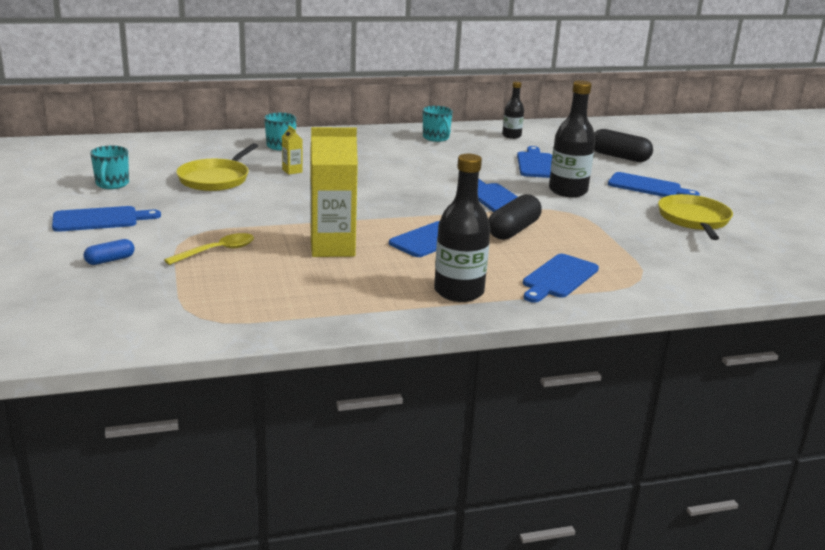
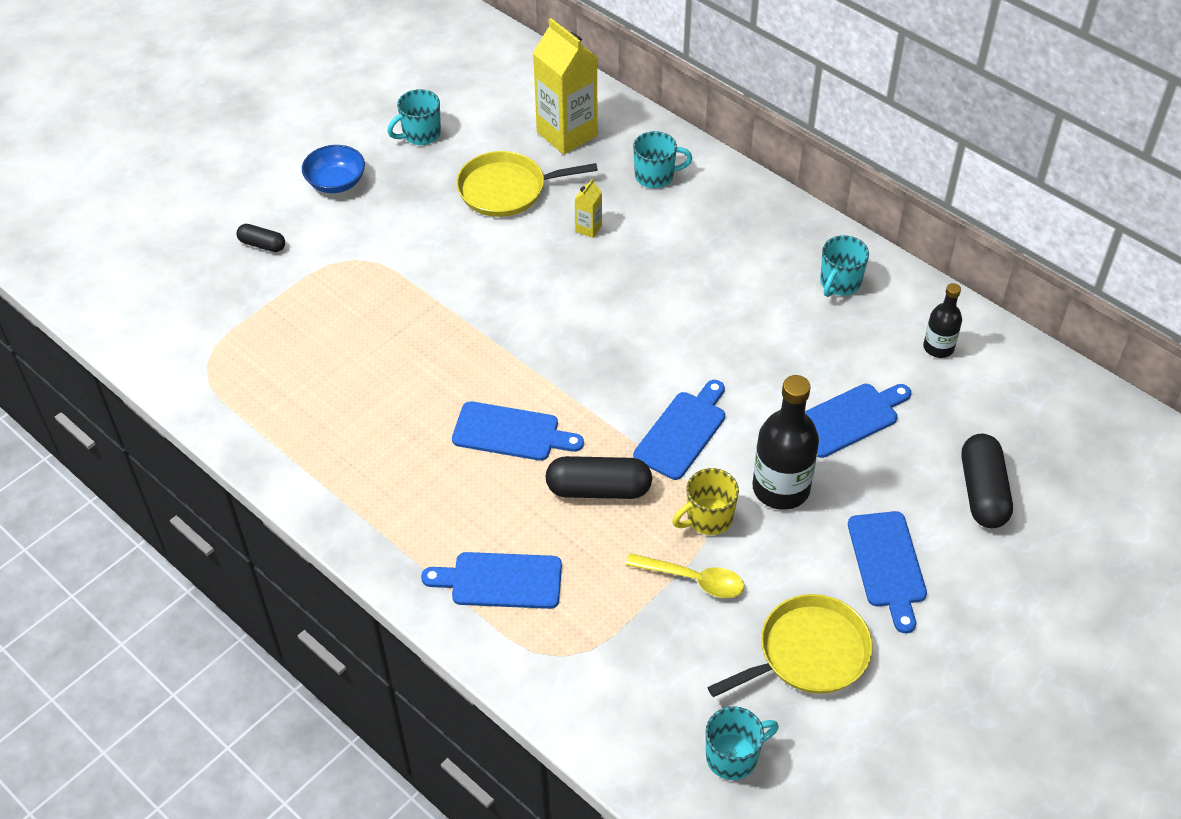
camera: 60 degrees right, 25 degrees up
(100, 219) = (336, 182): blue cutting board -> blue bowl
(110, 260) = (262, 244): blue capsule -> black capsule
(217, 251) = (338, 297): yellow spoon -> yellow spoon (693, 580)
(332, 248) = (417, 369): yellow carton -> yellow carton (567, 134)
(459, 292) = (398, 513): black bottle -> none
(570, 212) = (708, 518): none -> yellow mug
(756, 258) = (733, 756): none -> turquoise mug

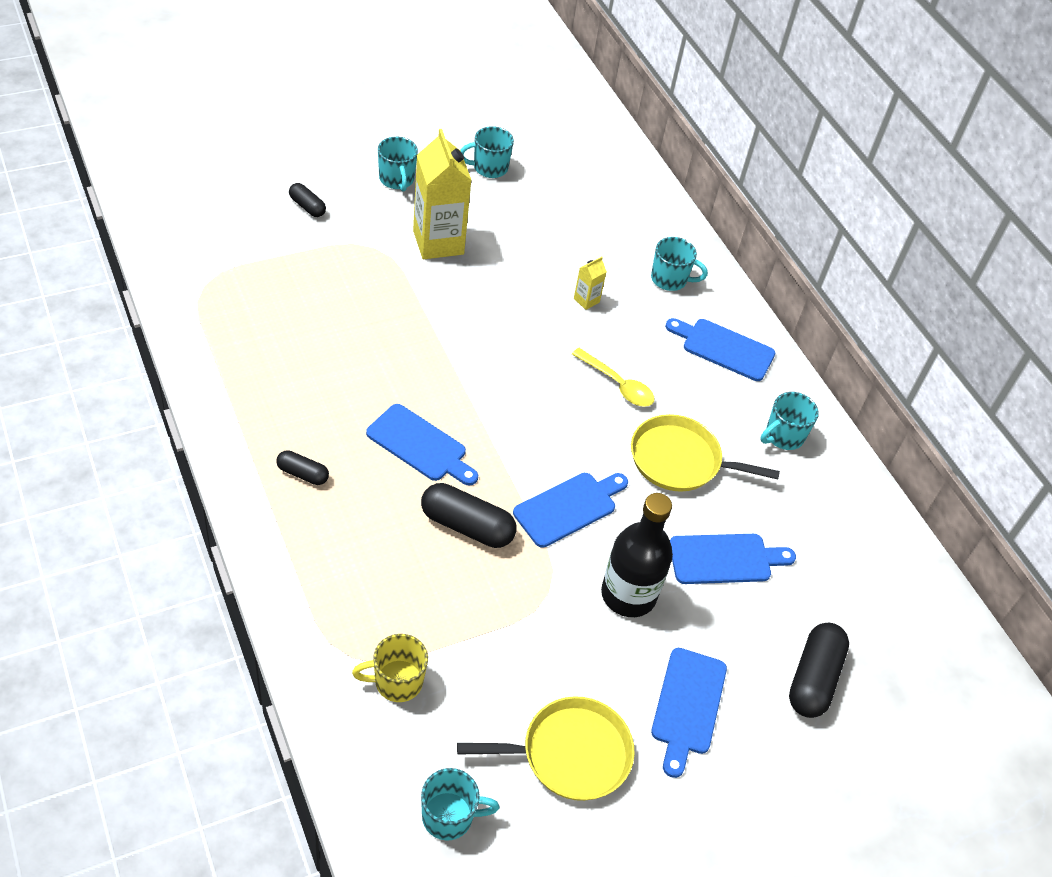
camera: 15 degrees right, 0 degrees up
(336, 182) = (397, 180): blue bowl -> turquoise mug
(414, 507) = (302, 474): none -> black capsule
(500, 580) = (337, 568): blue cutting board -> blue cutting board (724, 348)
(507, 189) = (535, 241): yellow pan -> yellow pan (680, 460)
(567, 134) = (613, 215): yellow carton -> yellow carton (438, 242)
(693, 580) = (504, 641): yellow spoon -> yellow spoon (617, 384)
(708, 518) = (548, 593): yellow mug -> yellow mug (397, 682)
(938, 347) = (843, 530): black bottle -> none

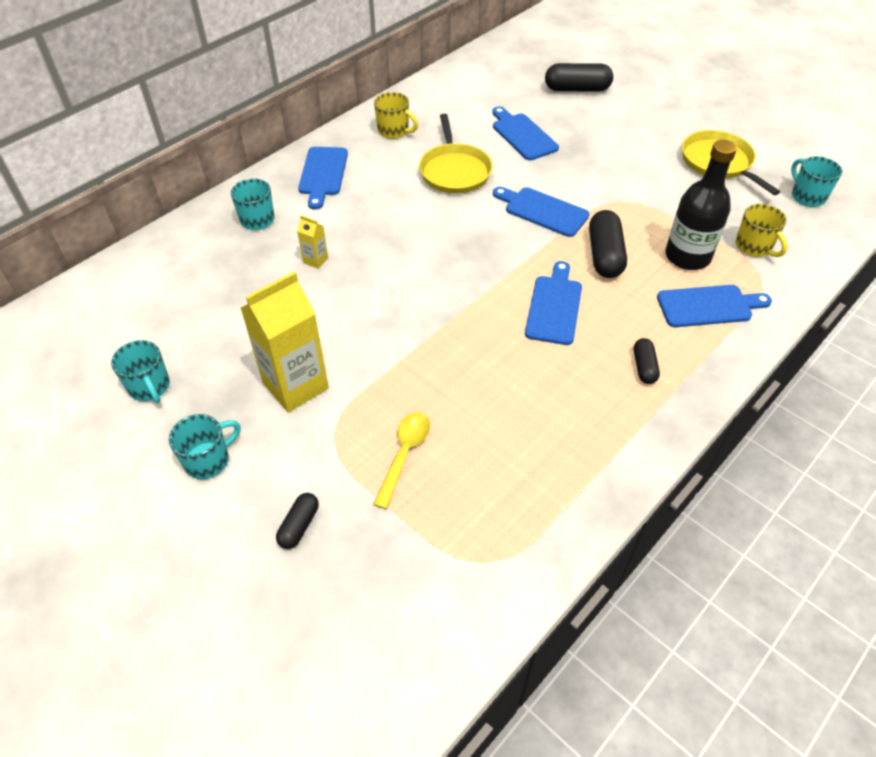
camera: 105 degrees left, 0 degrees up
(617, 384) = (403, 218): yellow spoon -> yellow spoon (404, 454)
(628, 595) = (588, 167): black bottle -> black bottle (687, 256)
(687, 706) = (641, 128): blue cutting board -> blue cutting board (708, 306)
(783, 436) = (394, 131): turquoise mug -> yellow mug

